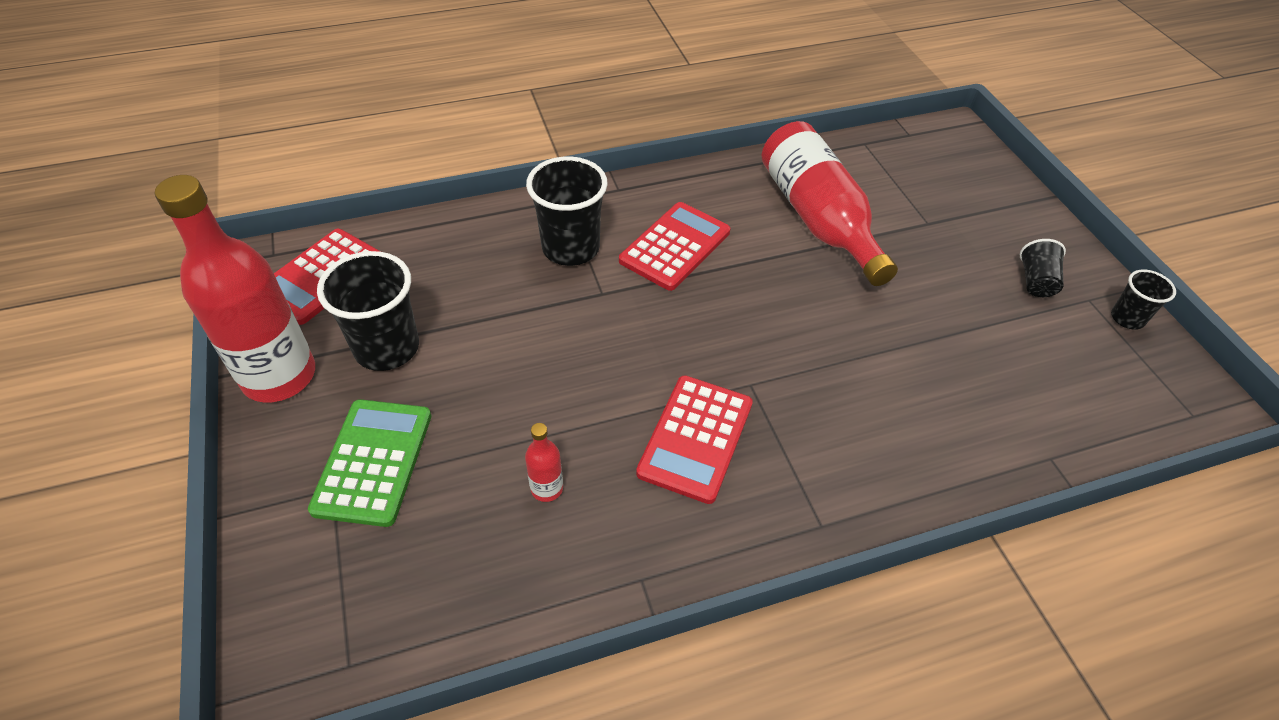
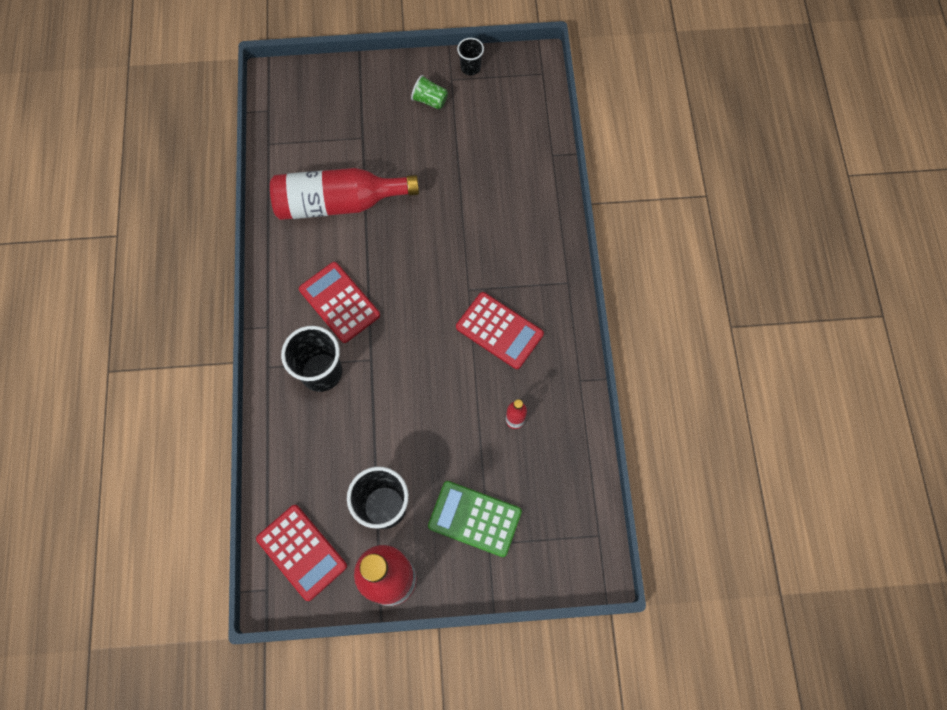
camera: 75 degrees left, 20 degrees up
(1035, 281) = (430, 100): black cup -> green cup

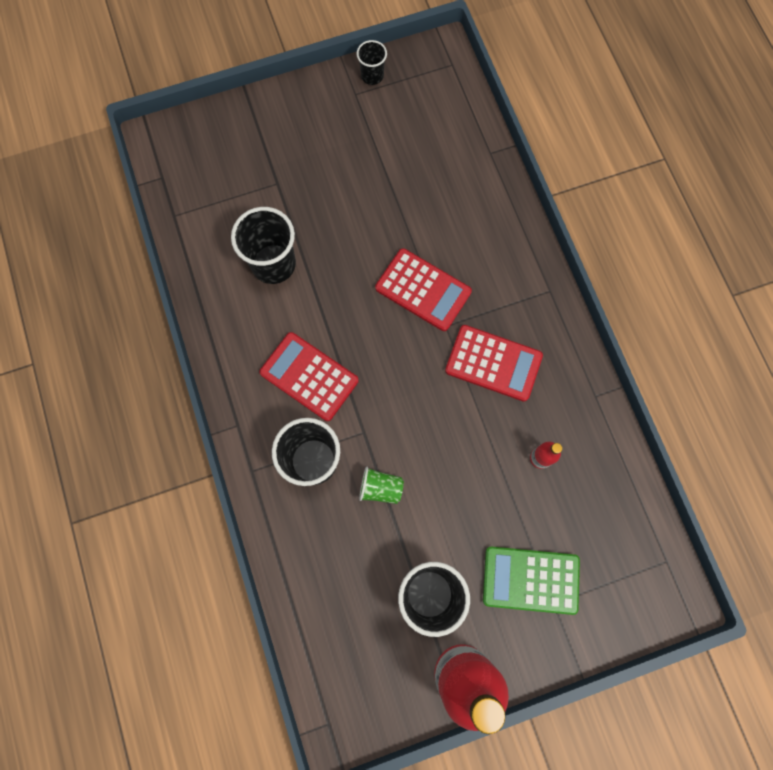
camera: 15 degrees left, 5 degrees up
(302, 552) = (354, 670): red calculator -> red calculator (423, 290)
(338, 203) = (273, 264): red bottle -> black cup
(430, 100) = (339, 123): green cup -> green cup (380, 488)

